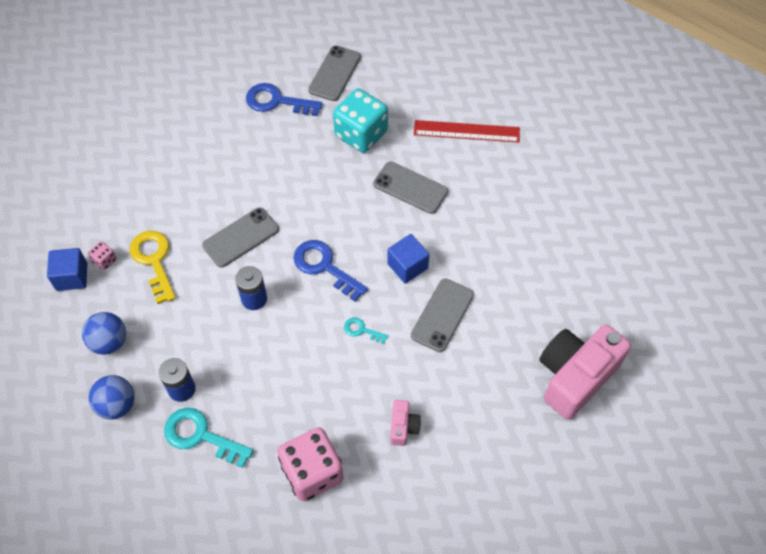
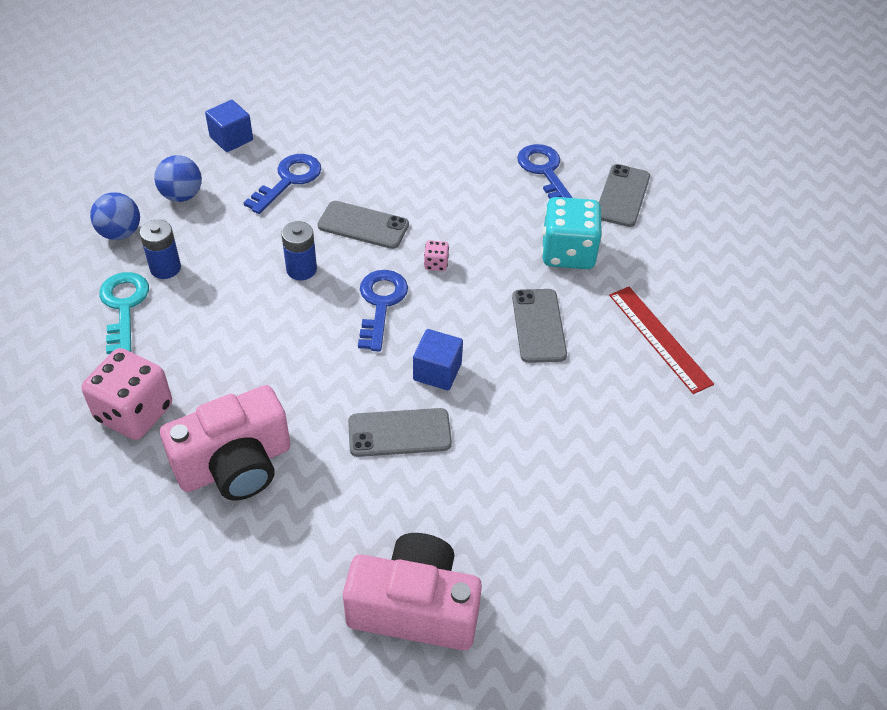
camera: 55 degrees right, 10 degrees down
(105, 260) = (264, 150): pink dice -> pink dice (436, 264)
(154, 261) = (289, 180): yellow key -> blue key
(334, 73) = (622, 196): grey phone -> grey phone turned 60 degrees counterclockwise
(361, 330) = (328, 371): turquoise key -> none
(403, 427) = (235, 465): pink camera -> pink camera, size x2.24

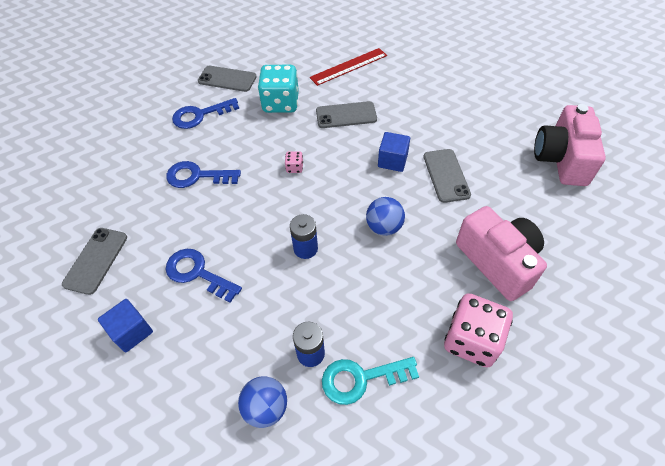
camera: 90 degrees left, 5 degrees up
(182, 195) = (213, 360): blue ball -> blue ball (384, 227)
(363, 225) = (255, 214): grey phone -> grey phone (96, 260)
(380, 304) = (336, 195): blue key -> blue key (197, 176)

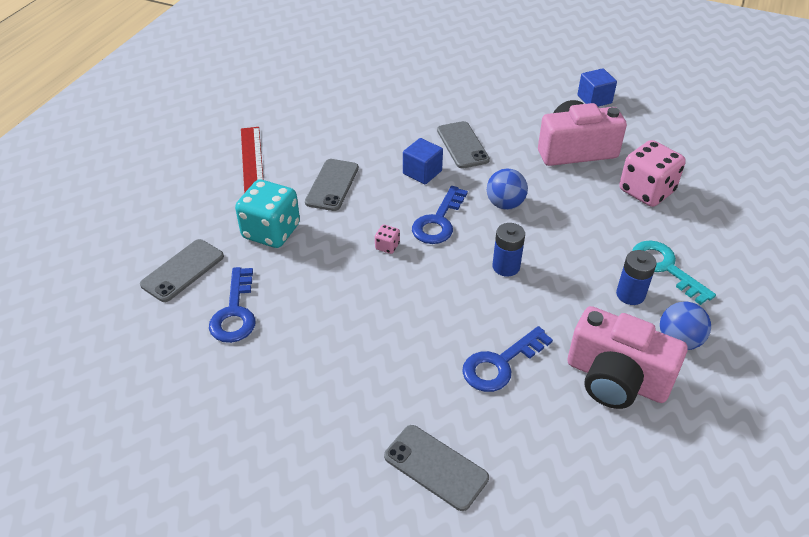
camera: 70 degrees left, 10 degrees down
(132, 332) = (559, 440): blue cube -> blue cube (594, 99)
(197, 176) = (347, 337): blue key -> blue key (438, 221)
(361, 378) = (665, 268): turquoise key -> turquoise key turned 135 degrees clockwise
(446, 175) = (462, 145): grey phone -> grey phone turned 60 degrees clockwise
(561, 159) = (482, 76): pink camera -> pink camera (616, 379)

